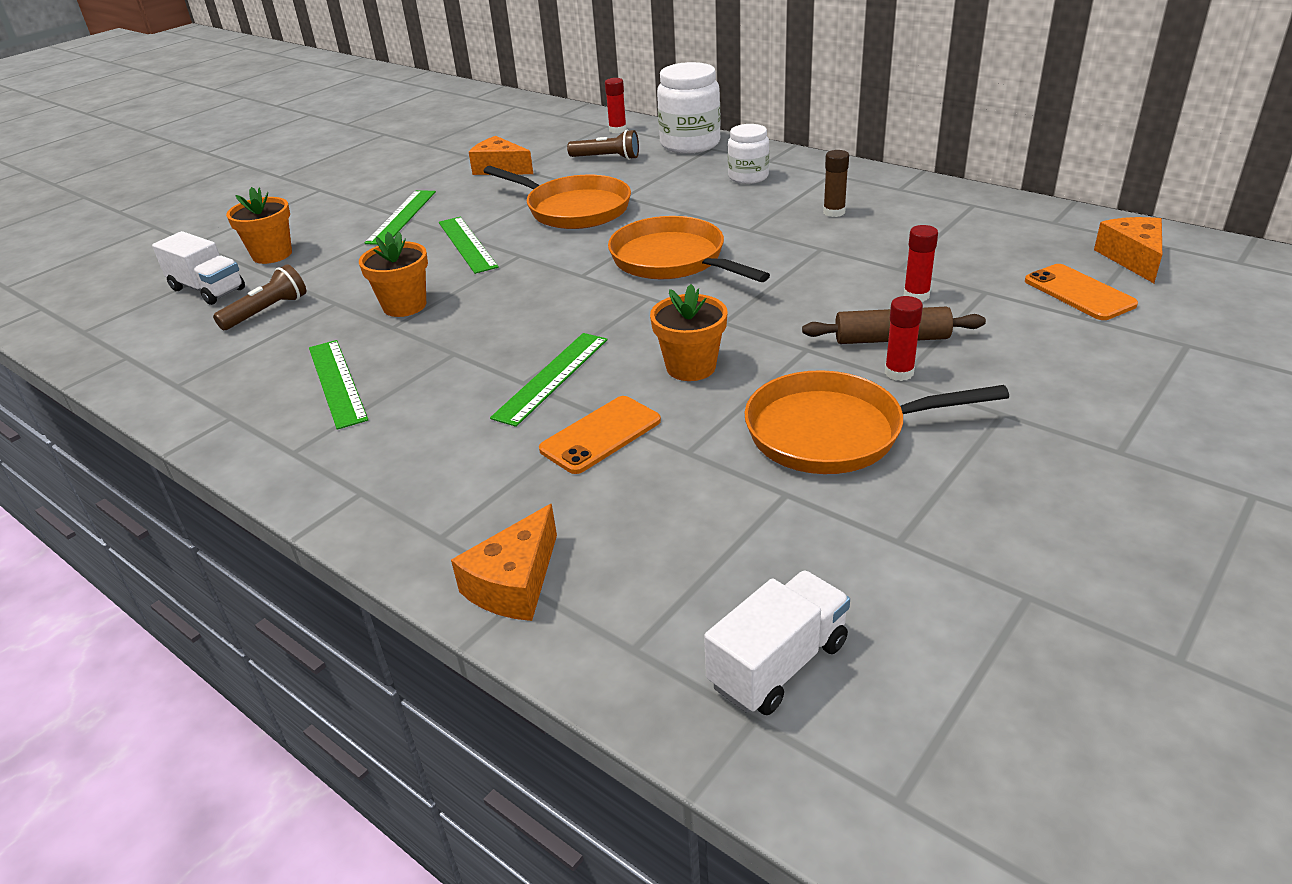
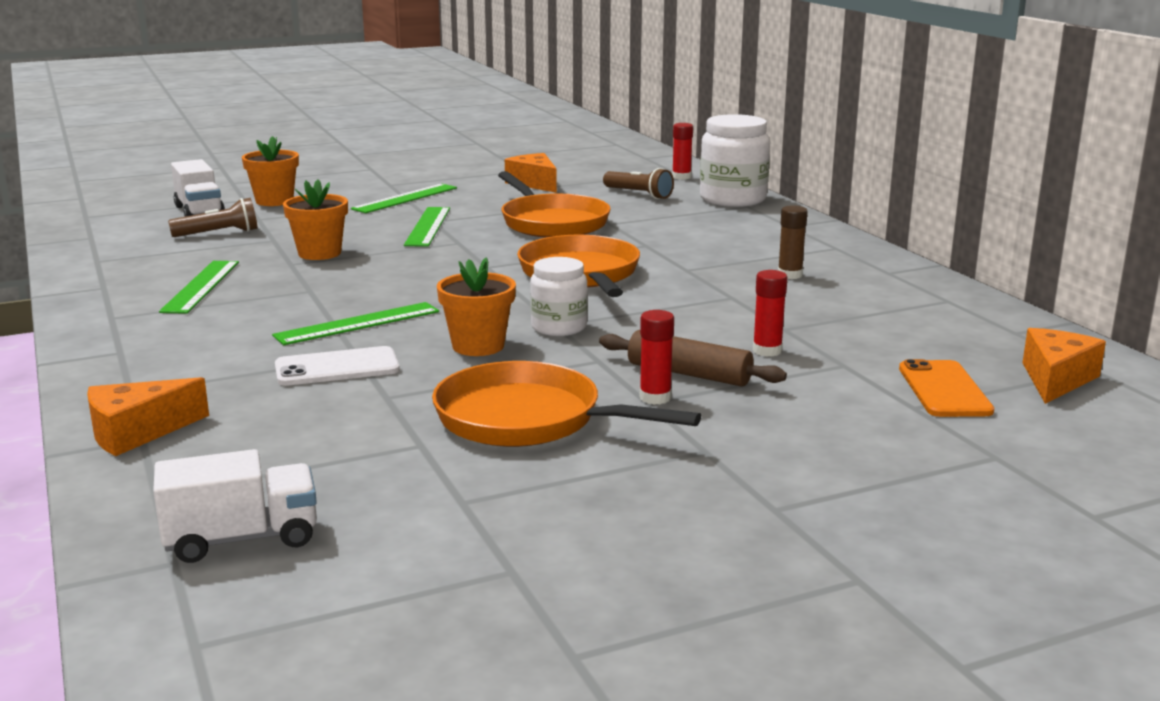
camera: 25 degrees right, 15 degrees down
(600, 435) = (337, 368): orange phone -> white phone
(748, 177) = (748, 233): white jar -> white jar (559, 327)

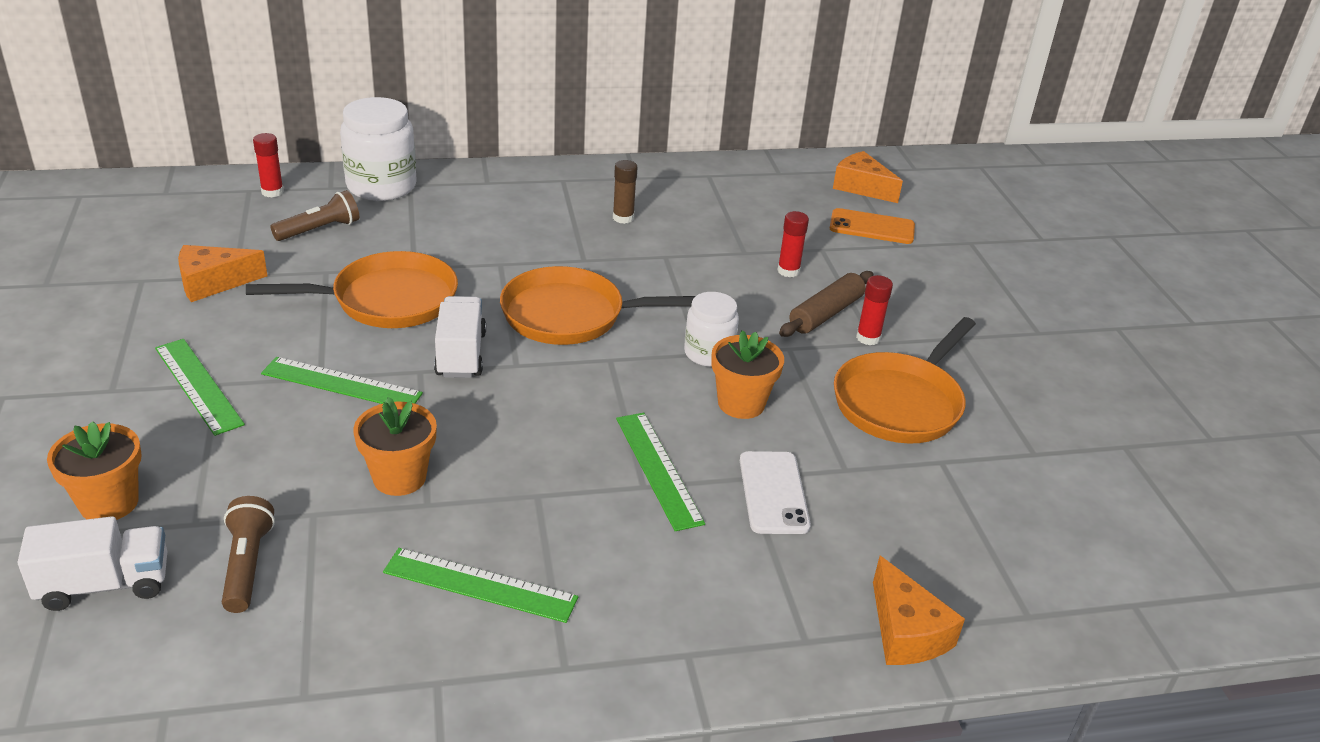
camera: 80 degrees left, 15 degrees up
(242, 539) = (1097, 567): white truck -> white truck (461, 355)

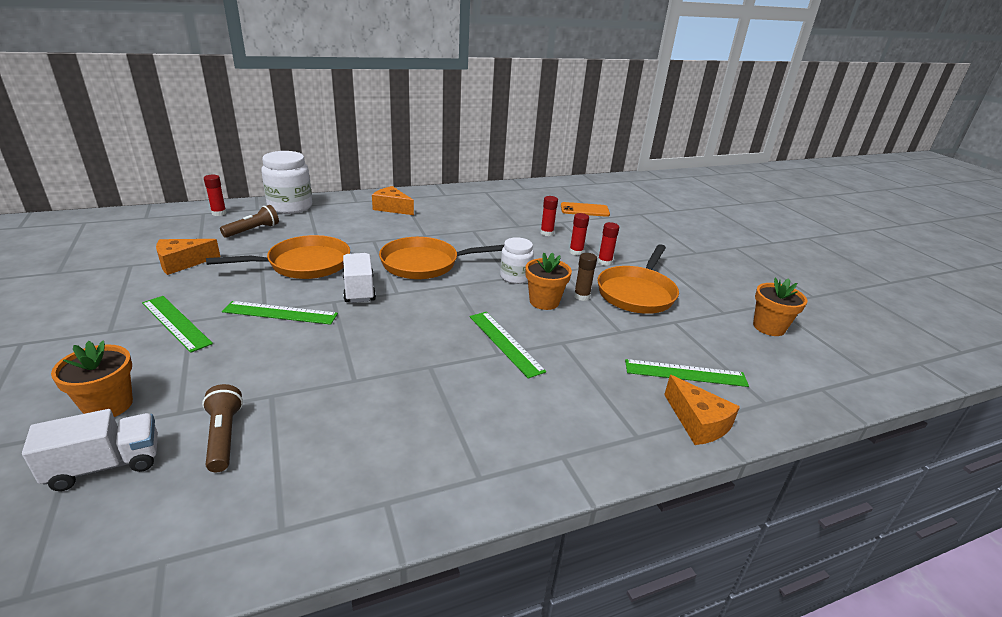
camera: 10 degrees left, 5 degrees down
(399, 477) = (331, 365): orange flower pot -> orange flower pot (769, 327)
(480, 585) = (404, 429): green ruler -> green ruler (685, 373)
(623, 218) = (442, 214): brown glue stick -> brown glue stick (581, 296)
(773, 493) = (582, 349): white phone -> none
(826, 314) = (576, 252): brown rolling pin -> red glue stick
(861, 187) = (571, 192): orange cheese -> orange cheese (392, 208)

